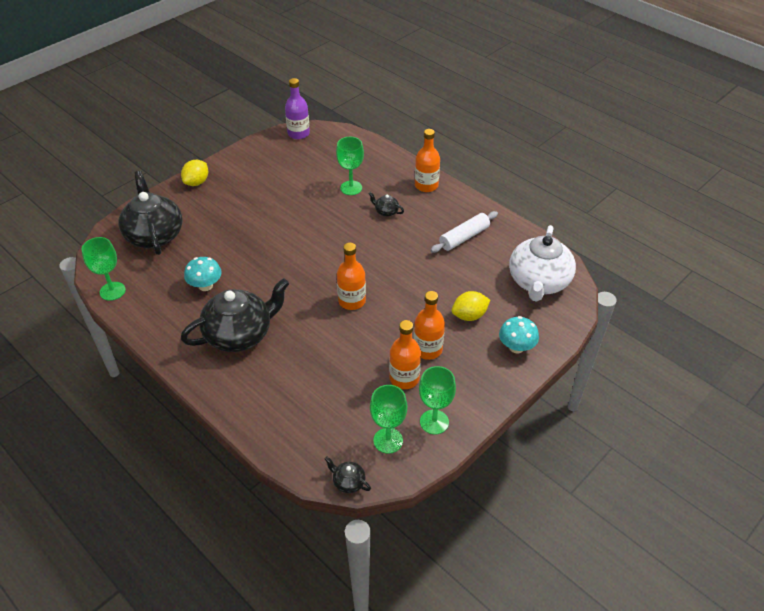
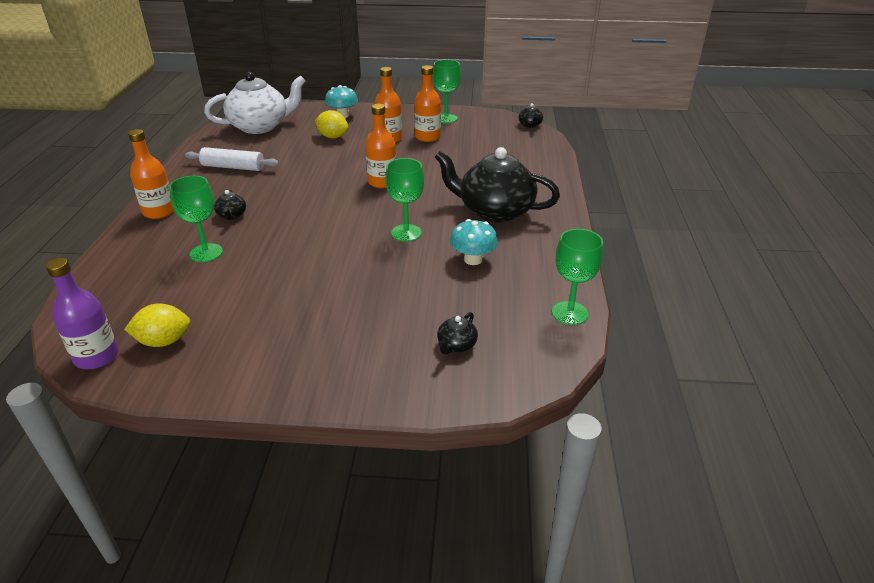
camera: 130 degrees left, 10 degrees down
(154, 235) = (456, 345): black teapot -> black teapot, size x0.41
(197, 182) = (314, 382): yellow lemon -> yellow lemon (164, 341)
(388, 440) = (483, 125): green goblet -> green goblet (406, 233)

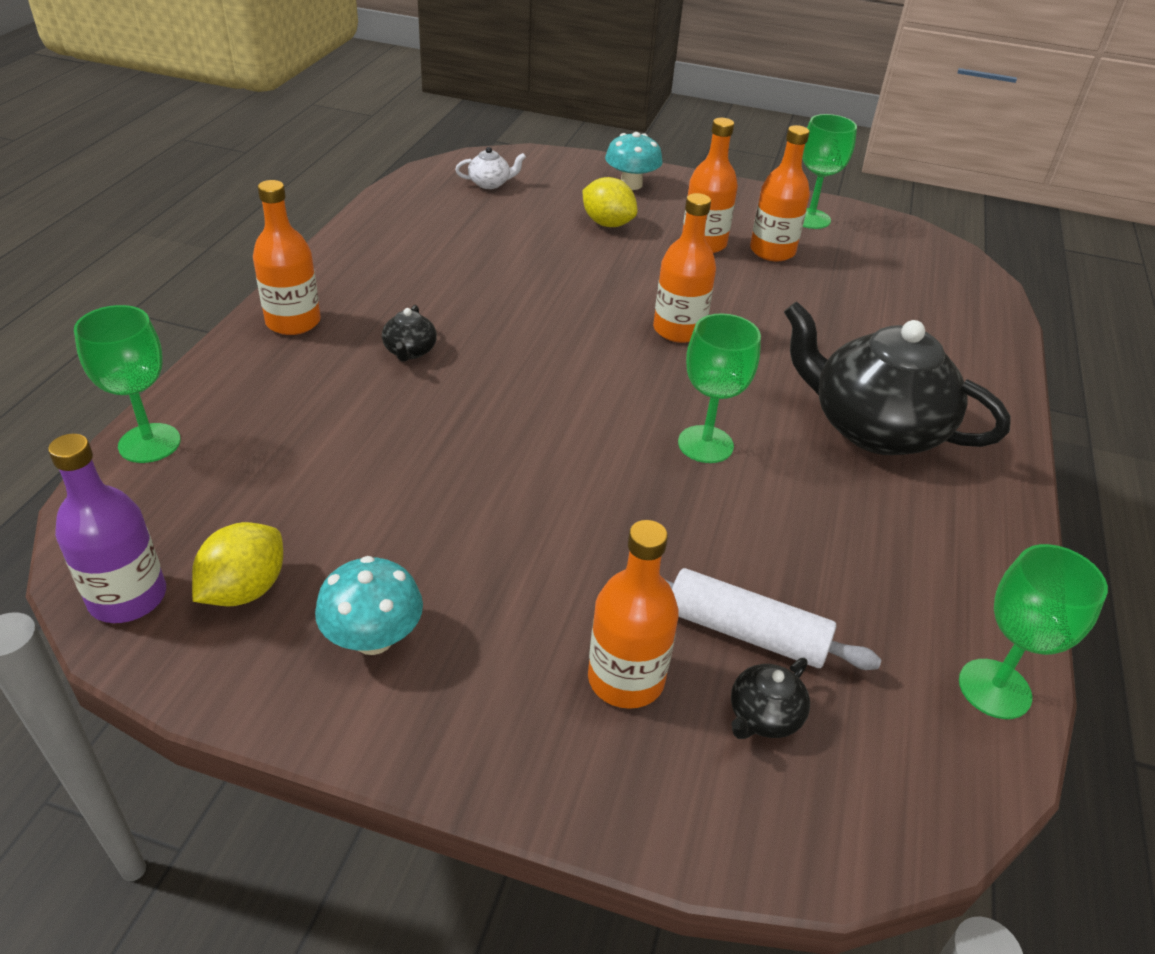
camera: 10 degrees right, 5 degrees up
(164, 341) = (245, 589): yellow lemon -> yellow lemon turned 60 degrees counterclockwise
(206, 253) = (352, 419): green goblet -> green goblet (149, 443)
(233, 167) = (430, 255): white rolling pin -> white rolling pin (746, 632)
(260, 126) = (490, 183): white teapot -> white teapot, size x0.41
(382, 343) = (626, 679): none -> orange bottle
(473, 259) = (820, 527): turquoise mushroom -> turquoise mushroom (373, 638)
(530, 125) = (961, 257): black teapot -> none

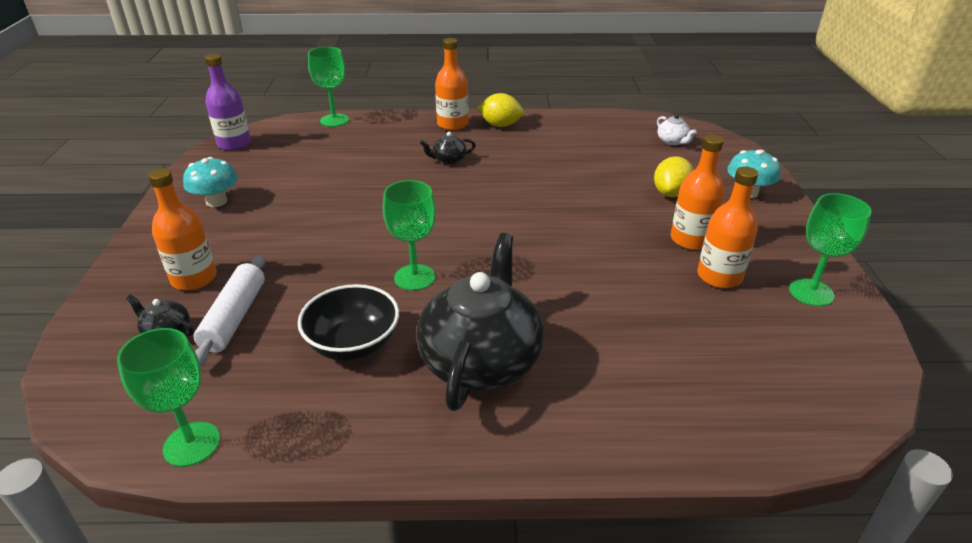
camera: 75 degrees right, 5 degrees down
(245, 589) = (243, 165): yellow lemon -> yellow lemon (500, 125)
(678, 330) = (549, 246): orange bottle -> none
(829, 520) = (353, 344): none -> black bowl

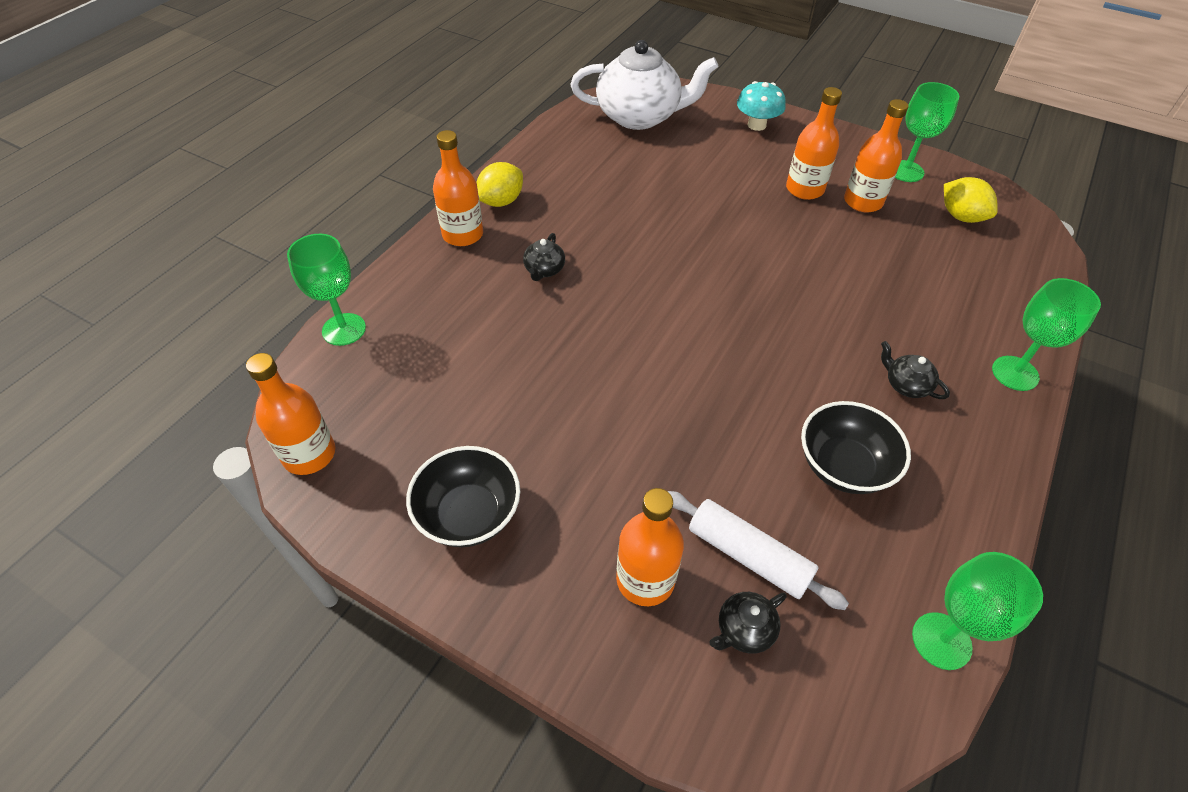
camera: 60 degrees left, 15 degrees up
(216, 201) = (469, 514): turquoise mushroom -> black bowl
(234, 144) = (309, 454): purple bottle -> orange bottle
(414, 277) = (758, 382): green goblet -> green goblet (1015, 373)
(481, 360) = (906, 385): black teapot -> black teapot, size x0.41
(671, 193) = (727, 163): yellow lemon -> yellow lemon (961, 216)
(672, 141) = (639, 116): white teapot -> white teapot, size x2.46

